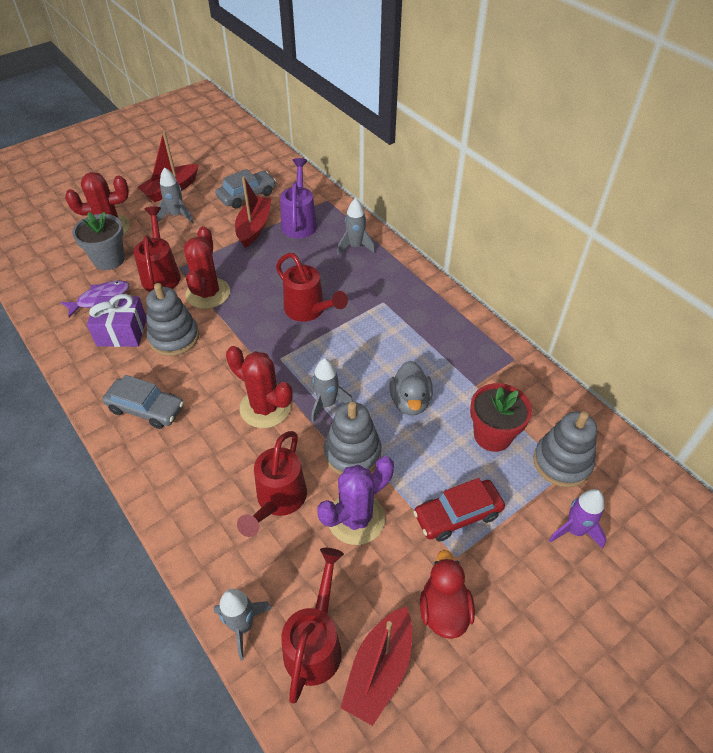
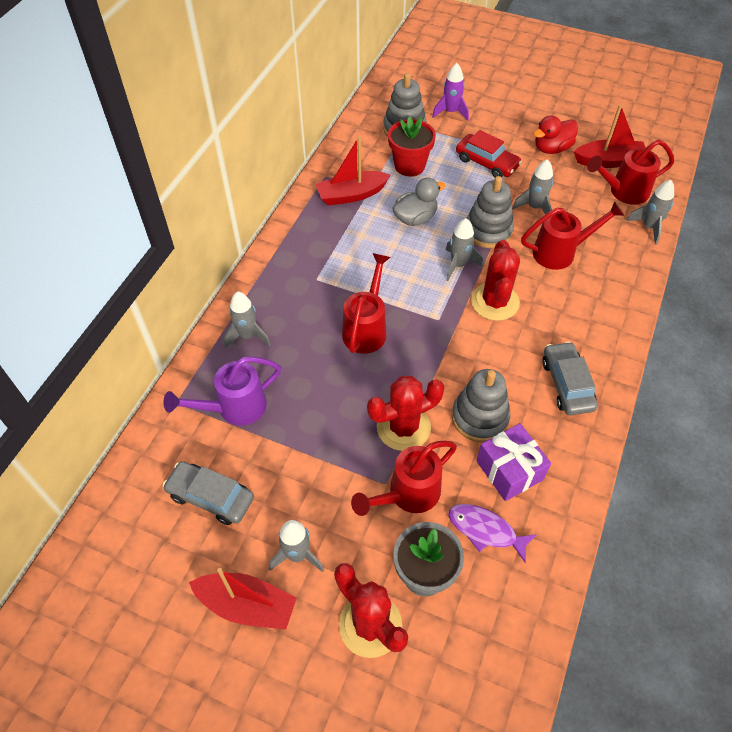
camera: 120 degrees left, 5 degrees up
(254, 227) = (270, 449): red boat -> red boat (351, 195)
(356, 518) = (534, 207): purple cactus -> grey rocket

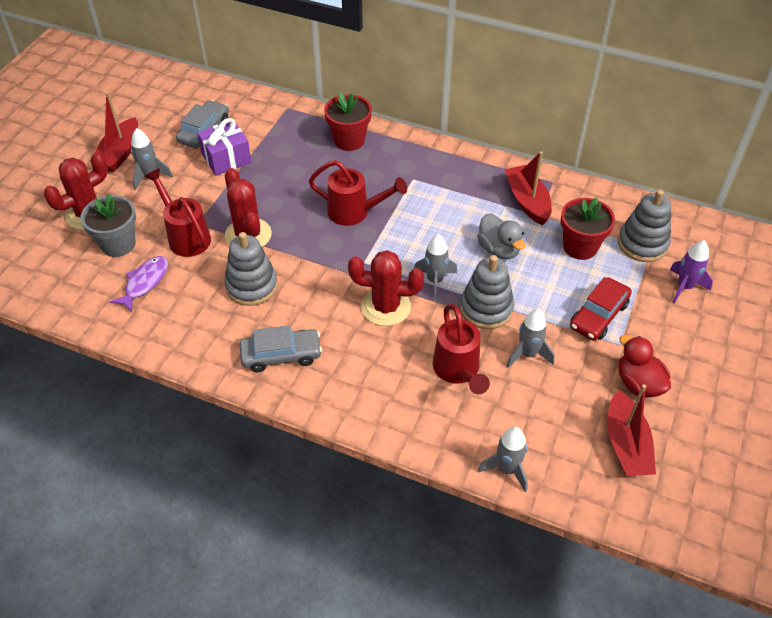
camera: 90 degrees right, 5 degrees down
(234, 408) = (278, 138): purple watering can -> none
(247, 336) = (349, 140): grey rocket -> red flower pot
(509, 470) = (196, 302): purple gift -> purple gift (226, 158)
(623, 192) = (568, 452): red watering can -> none

